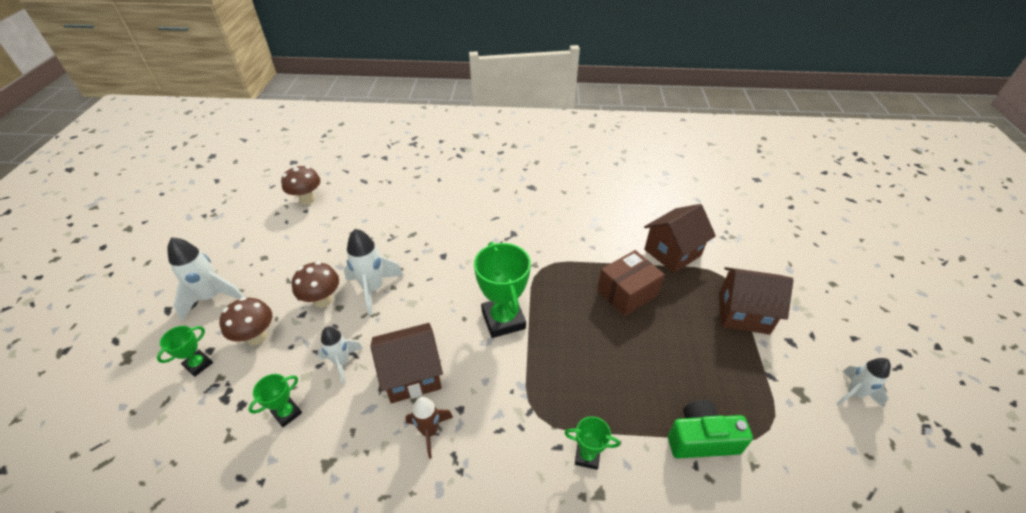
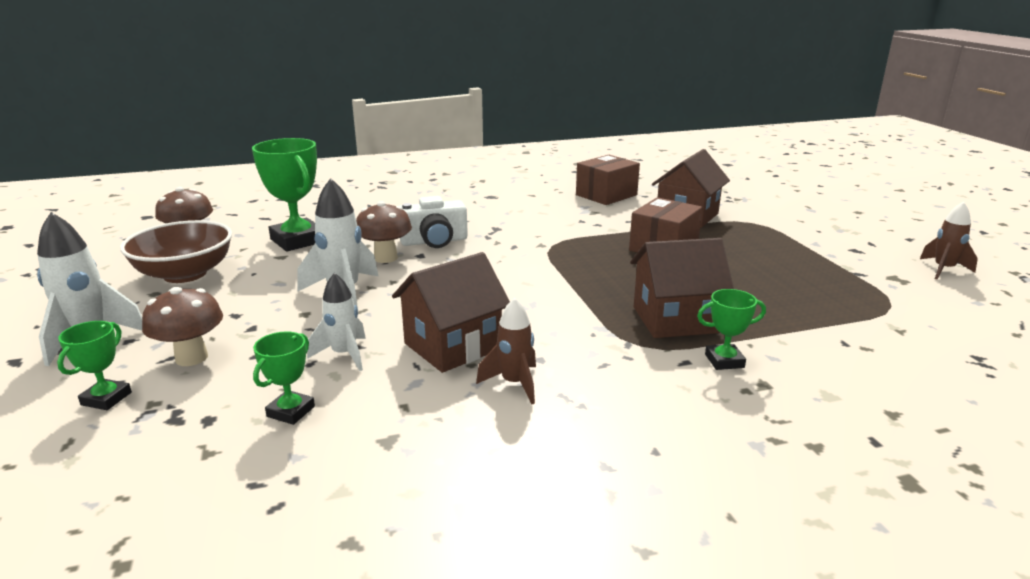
camera: 20 degrees left, 20 degrees down
(289, 240) = (185, 274): none -> brown bowl
(322, 300) = (275, 312): brown mushroom -> brown mushroom (386, 258)
(461, 240) = (434, 241): none -> white camera
(503, 319) = (537, 286): green trophy -> green trophy (298, 240)
(622, 205) = (606, 195): none -> brown box
(701, 439) = (833, 324): green camera -> none
(743, 313) = (794, 241): brown house -> brown house (674, 320)
(853, 393) = (943, 270): white rocket -> brown rocket

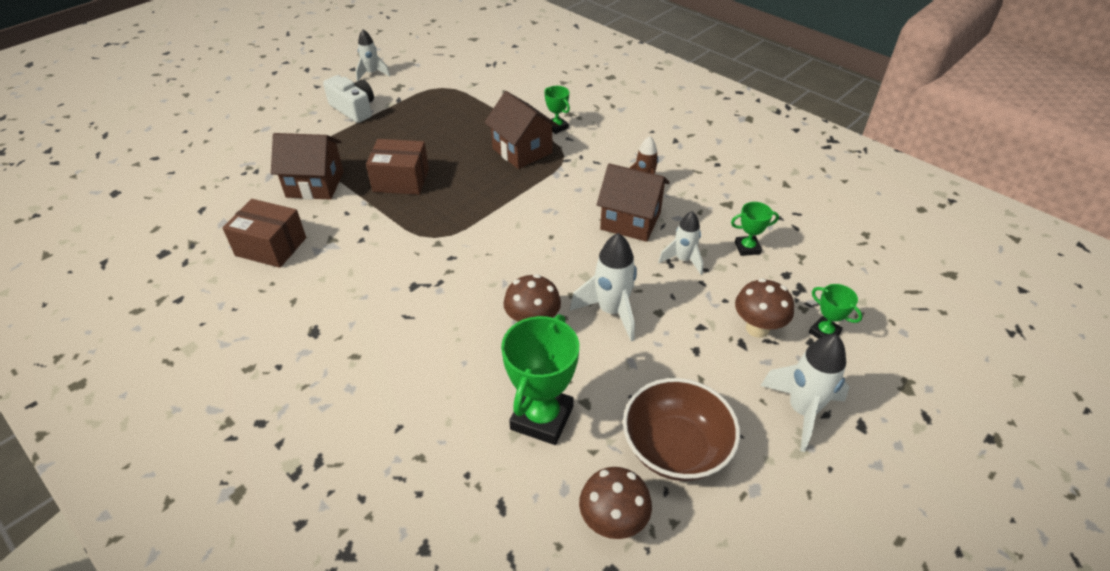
camera: 120 degrees left, 20 degrees up
(106, 399) = (824, 332): green trophy -> green trophy turned 60 degrees clockwise
(434, 241) = (474, 312): white camera -> white camera (354, 109)
(943, 270) = (372, 74): brown rocket -> white rocket

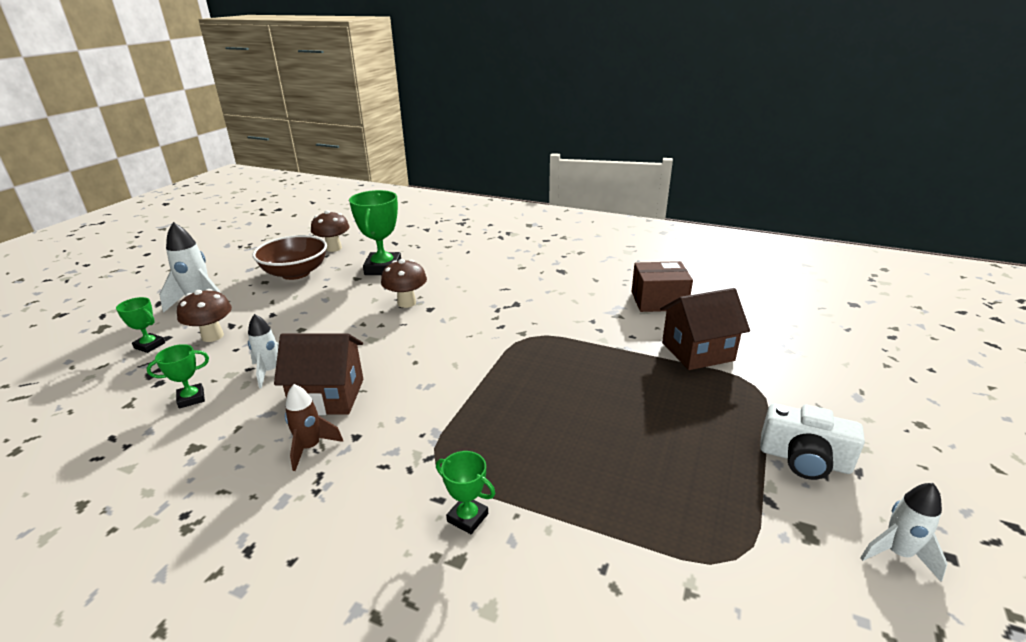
camera: 160 degrees right, 15 degrees down
(401, 180) = (616, 377): brown box -> none
(522, 151) = (499, 455): brown house -> none
(611, 311) = (343, 321): white rocket -> none

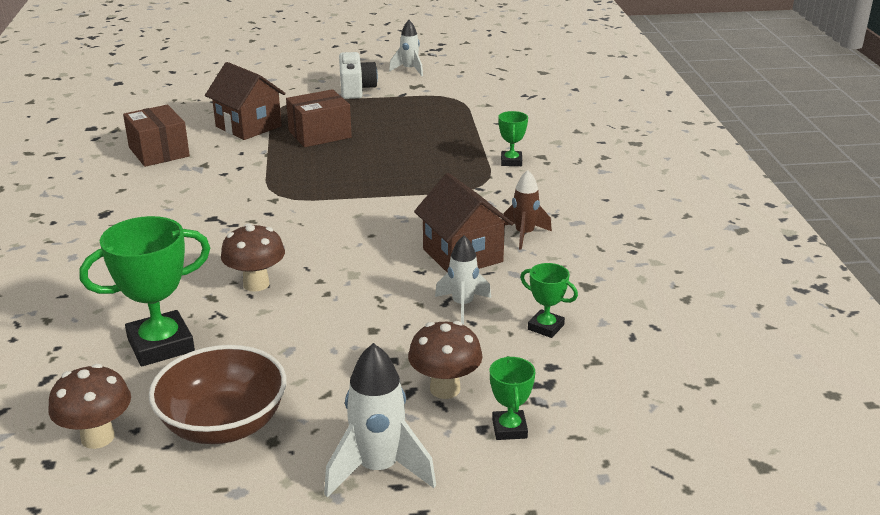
camera: 120 degrees left, 0 degrees up
(652, 389) = (320, 134): none -> brown box

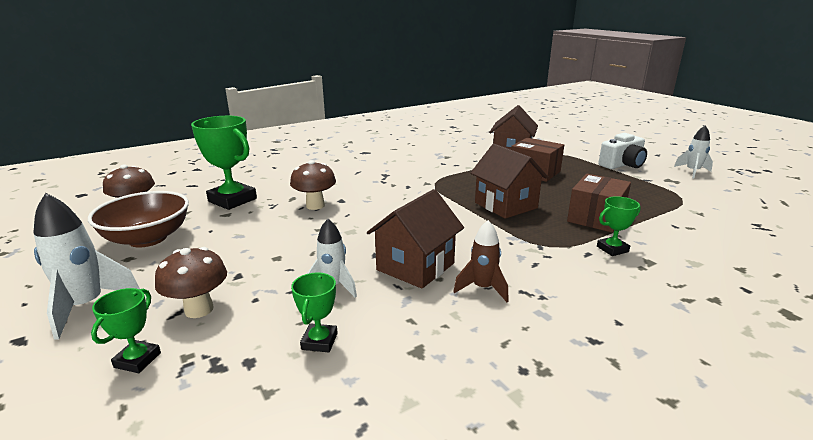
camera: 65 degrees right, 5 degrees down
(159, 152) = (447, 144): brown box -> brown box (596, 217)
(383, 176) = (506, 205): none -> brown house
(509, 429) = (137, 360): green trophy -> green trophy turned 45 degrees counterclockwise

